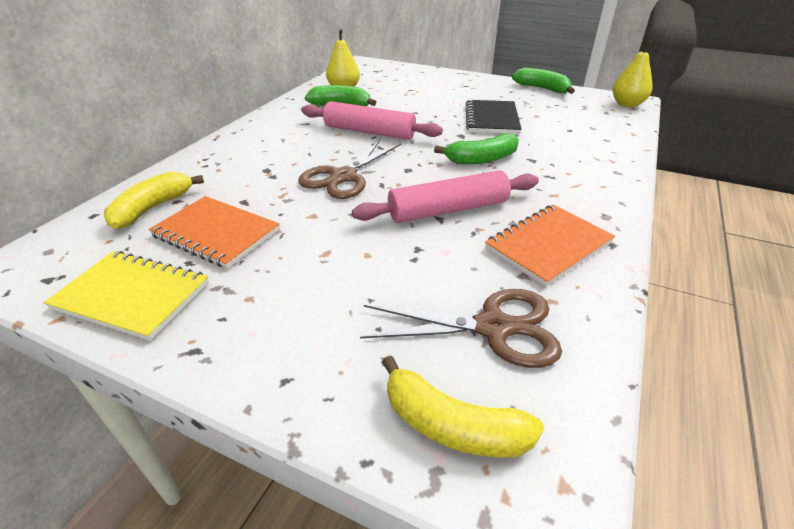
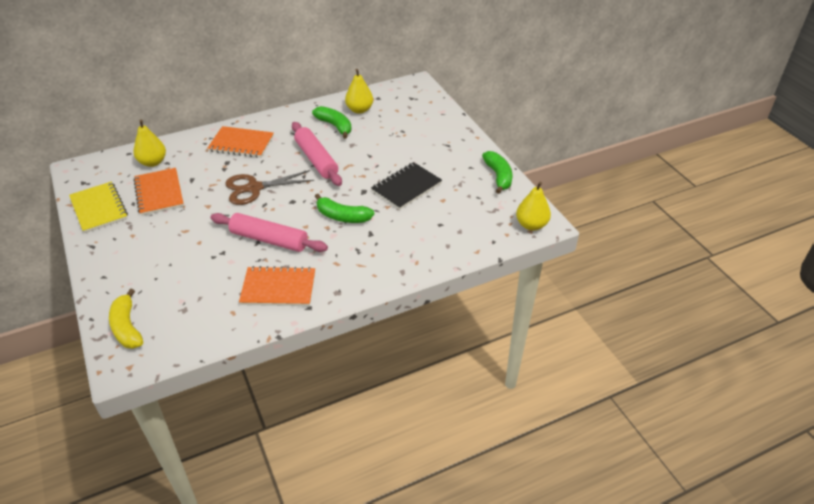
camera: 40 degrees right, 5 degrees up
(152, 208) = (153, 162): yellow banana -> yellow pear
(257, 149) = (241, 144): none -> orange notebook
(493, 327) = (192, 306): brown scissors -> none

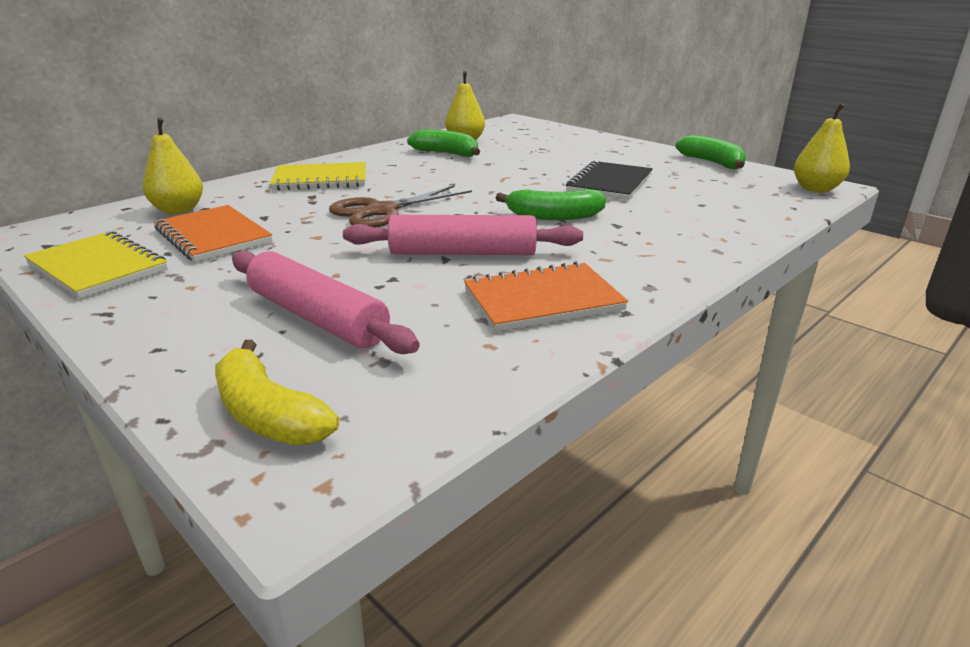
camera: 20 degrees left, 15 degrees down
(241, 144) = (320, 179): orange notebook -> yellow notebook
(316, 159) = (452, 178): pink rolling pin -> pink rolling pin (317, 317)

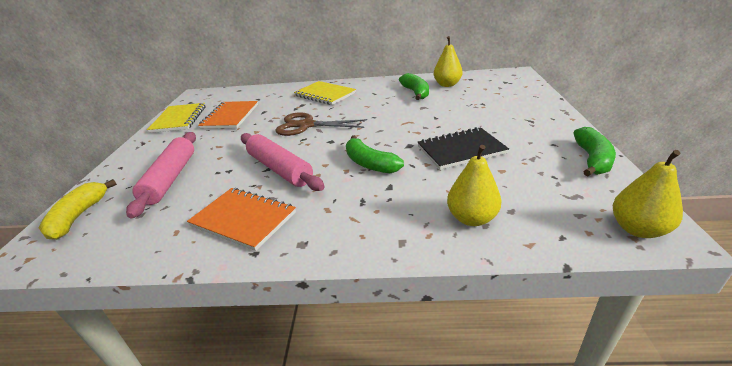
camera: 50 degrees right, 5 degrees up
(178, 210) = (248, 97): yellow pear -> yellow pear (471, 218)

